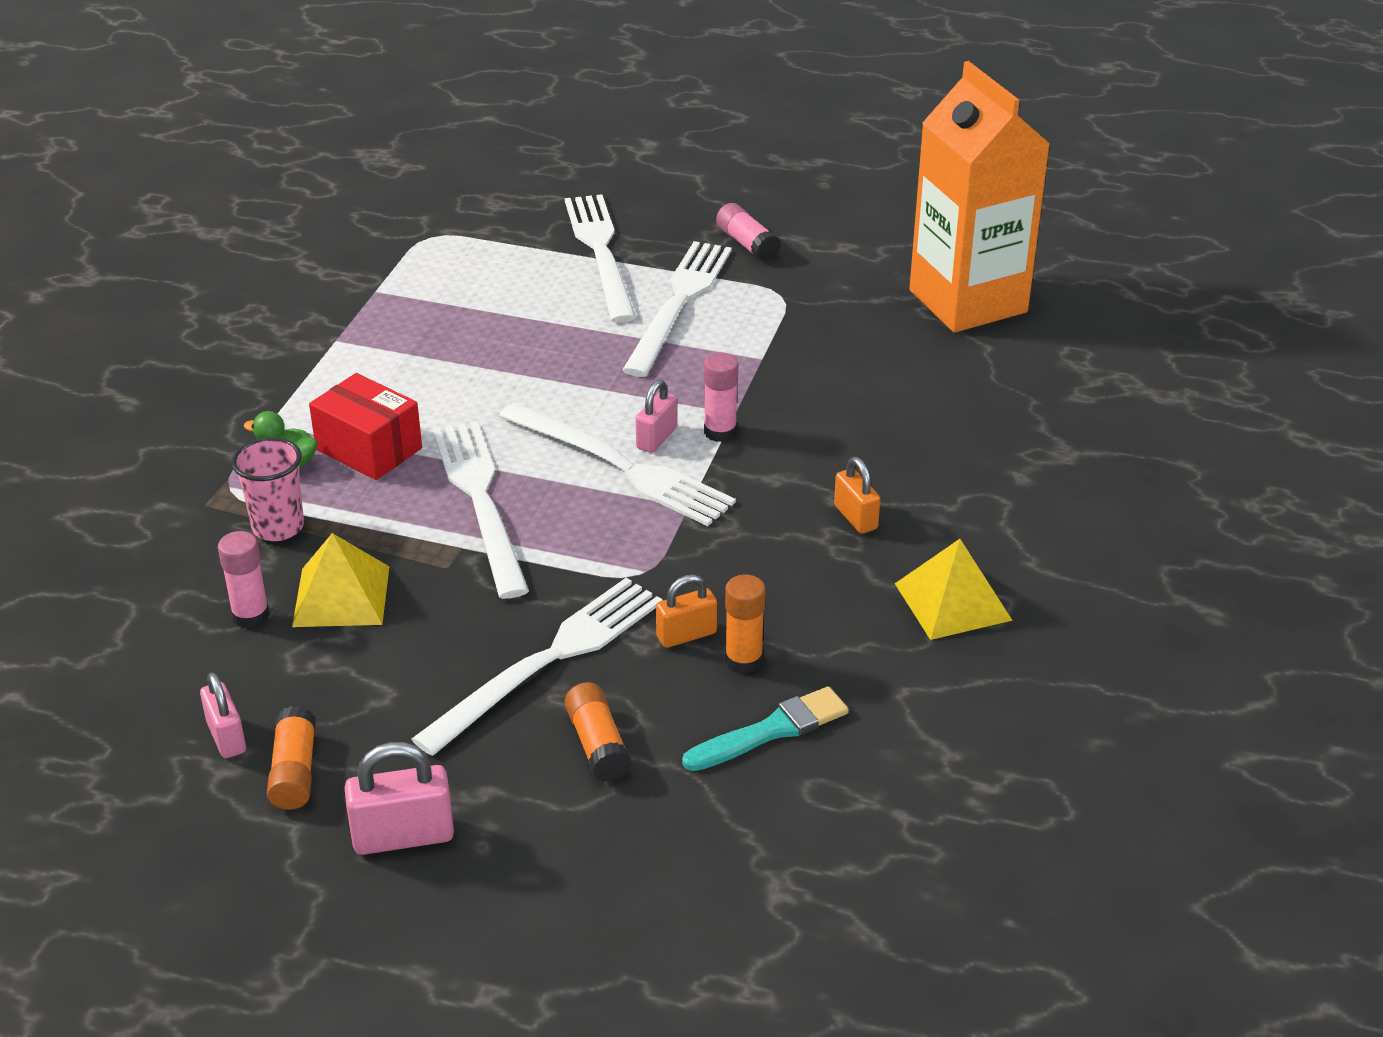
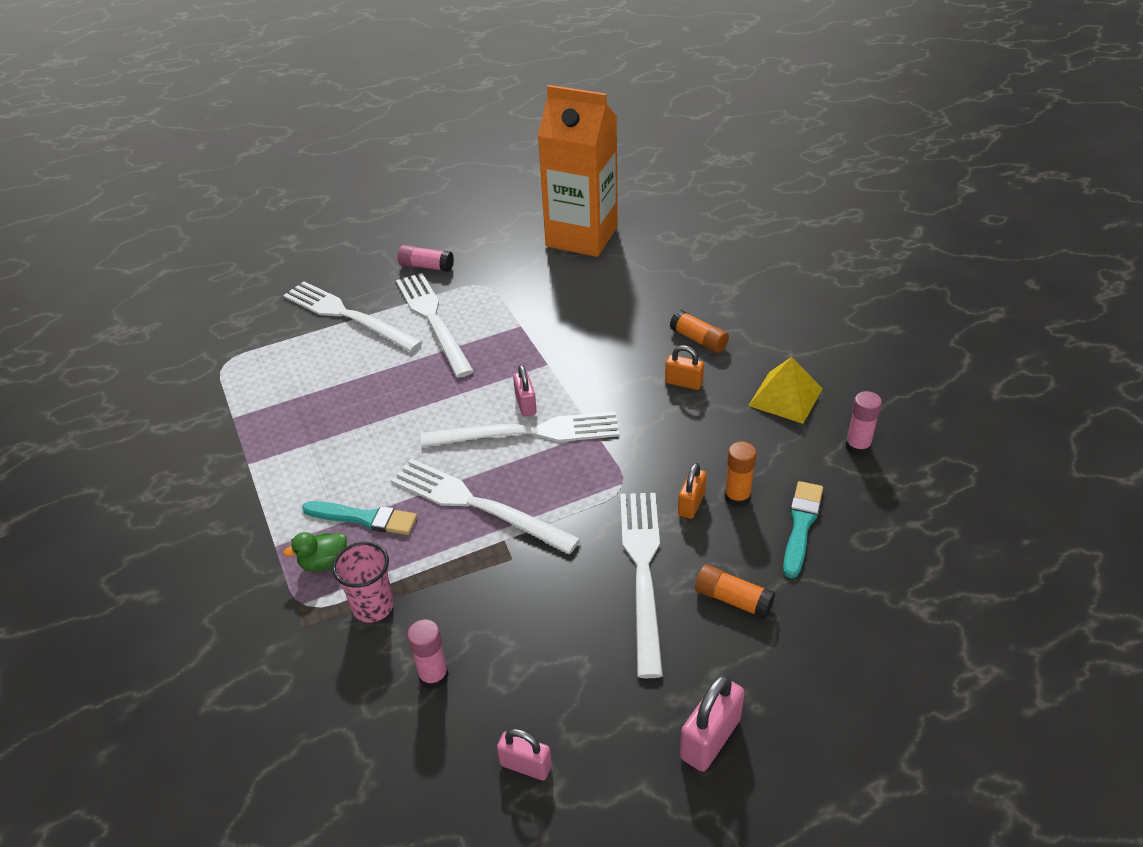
camera: 40 degrees left, 5 degrees up
(294, 772) = (596, 752): orange glue stick -> orange glue stick (698, 340)
(341, 596) = (473, 621): yellow pyramid -> none
(369, 449) = (364, 518): red box -> turquoise brush
(720, 432) = (554, 379): pink glue stick -> pink glue stick (858, 446)

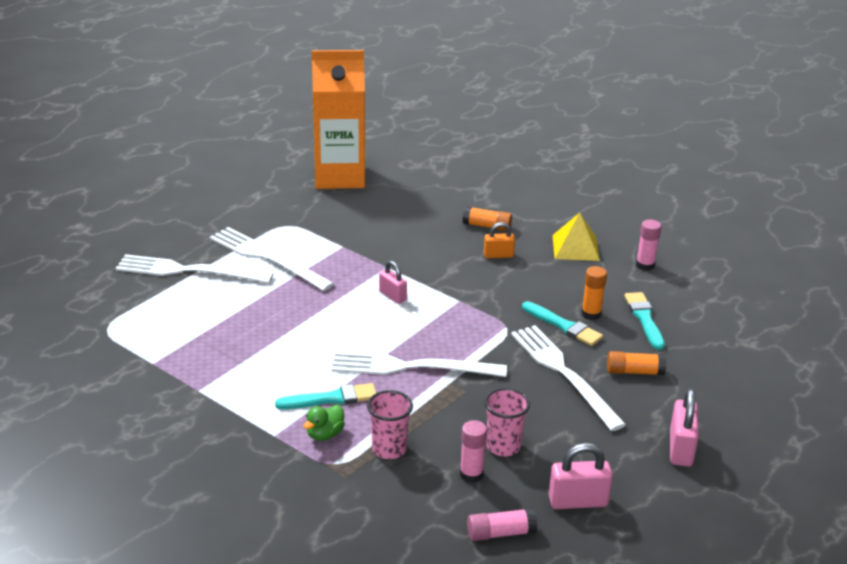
camera: 30 degrees left, 10 degrees down
(426, 266) = (226, 222): pink glue stick -> pink glue stick (500, 533)
(497, 651) = (503, 446): none -> pink cup
(525, 765) = (578, 501): pink padlock -> pink padlock, size x1.51
(528, 433) = (411, 313): white fork -> none
(691, 504) = (563, 326): orange padlock -> turquoise brush

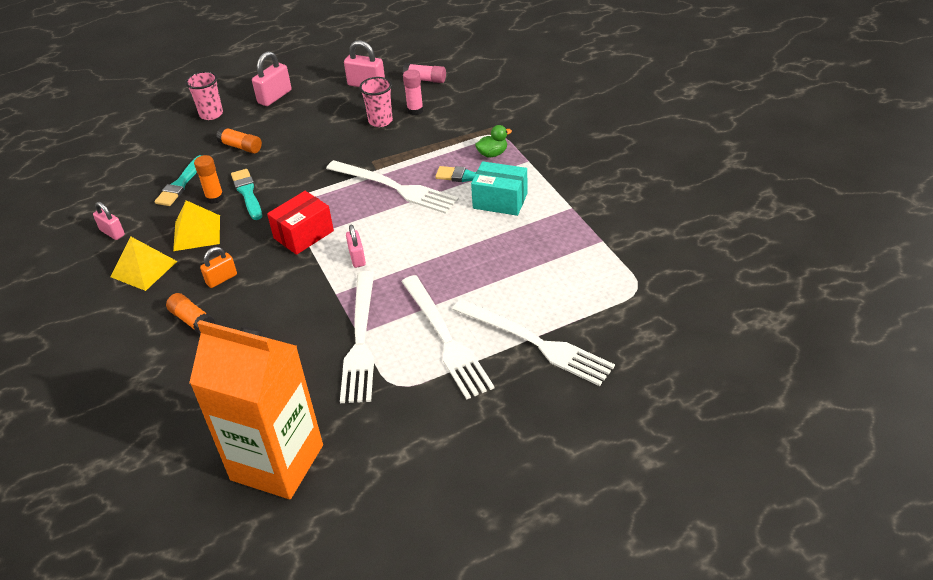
camera: 150 degrees left, 10 degrees up
(283, 379) = (500, 201): none -> turquoise box
(389, 449) = (455, 135): pink cup -> pink cup (211, 114)
(463, 303) = (303, 234): none -> red box
(498, 255) = (221, 279): orange padlock -> orange padlock turned 60 degrees counterclockwise
(563, 373) = (290, 157): white fork -> white fork (360, 340)
(567, 282) = (197, 233): none -> yellow pyramid
(645, 265) = (112, 233): pink glue stick -> pink padlock

